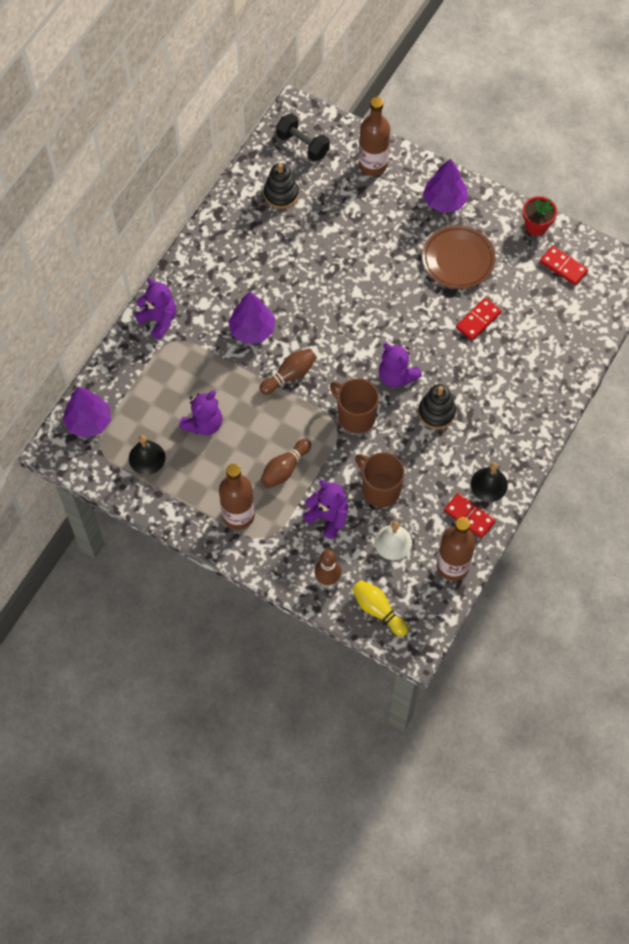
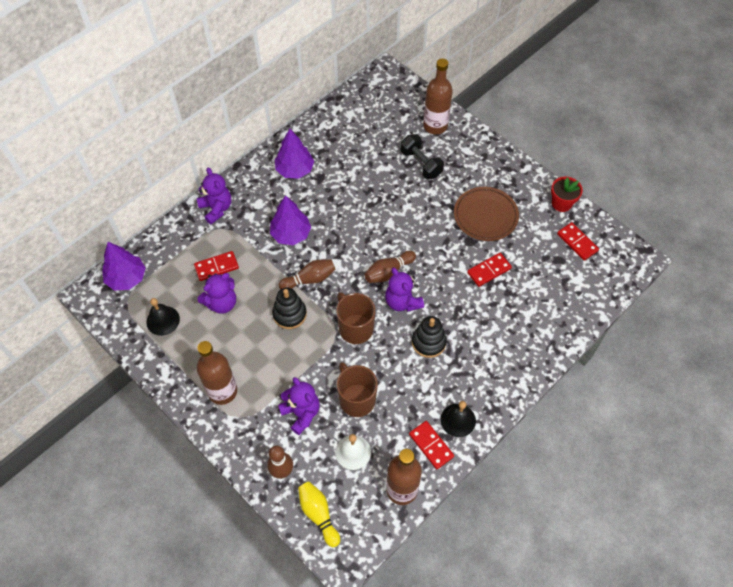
camera: 15 degrees right, 5 degrees down
(183, 386) = (216, 267): none -> red domino
(281, 194) = (352, 132): black stacking toy -> black stacking toy (289, 314)
(284, 469) = (277, 359): brown bowling pin -> brown bowling pin (388, 272)
(303, 145) = (382, 99): black dumbbell -> black dumbbell (421, 164)
(444, 201) = (487, 166): purple tree -> purple tree (295, 170)

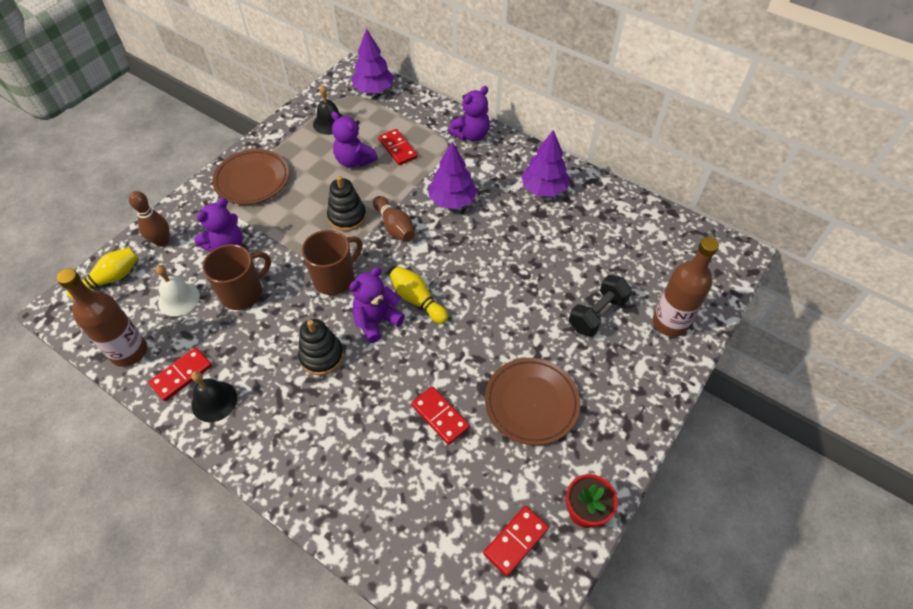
camera: 80 degrees right, 5 degrees down
(222, 391) = (252, 180): brown bottle -> brown plate
(388, 272) = (417, 300): brown bowling pin -> yellow bowling pin

